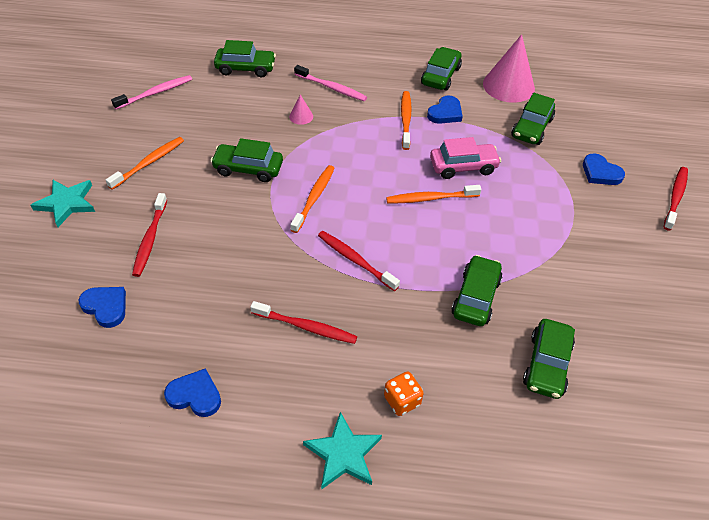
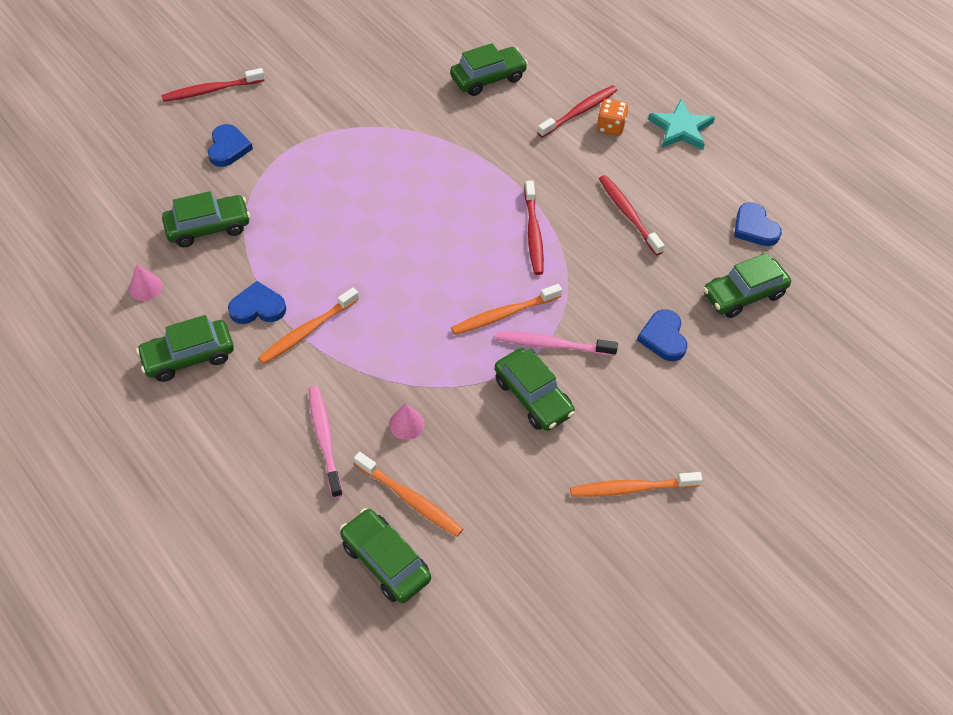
camera: 135 degrees left, 5 degrees up
(66, 203) = (757, 498): turquoise star -> none
(106, 307) = (782, 346): blue heart -> blue heart (663, 337)
(150, 239) = (697, 387): red toothbrush -> red toothbrush (579, 112)
(155, 93) = (538, 609): pink toothbrush -> pink toothbrush (553, 345)
(431, 198) = (402, 235): orange toothbrush -> orange toothbrush (410, 499)
(463, 167) = (330, 241): pink car -> none
(475, 297) = (476, 143): green car -> green car (743, 295)
(508, 86) = (145, 287): pink cone -> pink cone, size x0.44

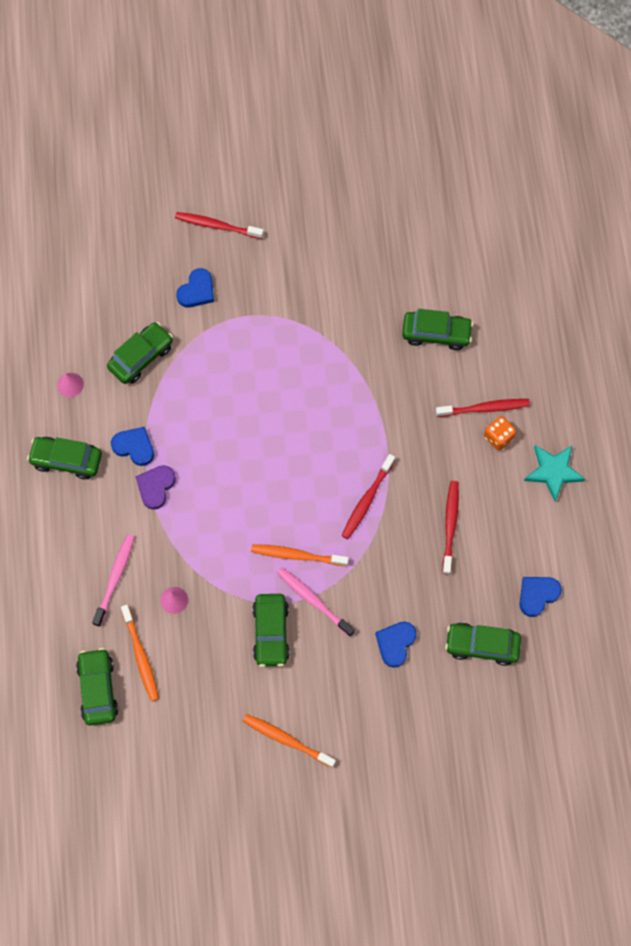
camera: 35 degrees right, 15 degrees up
(208, 227) = (141, 357): green car -> green car turned 60 degrees counterclockwise
(308, 331) = (155, 487): orange toothbrush -> purple heart
(754, 228) = (537, 595): blue heart -> blue heart turned 45 degrees clockwise

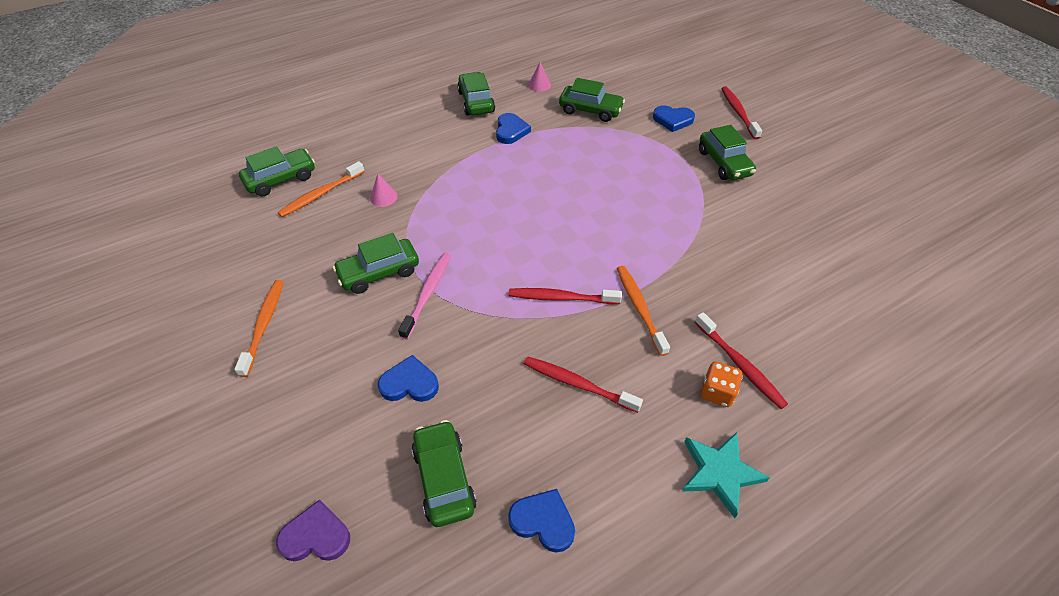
camera: 65 degrees right, 20 degrees down
(115, 578) = (387, 157): pink toothbrush -> none
(155, 487) = (483, 153): purple heart -> purple heart (316, 536)
(297, 555) = (470, 264): orange toothbrush -> orange toothbrush (640, 308)
(436, 333) = (784, 289): green car -> green car (724, 163)
(450, 526) = (578, 384): red toothbrush -> red toothbrush turned 135 degrees counterclockwise

